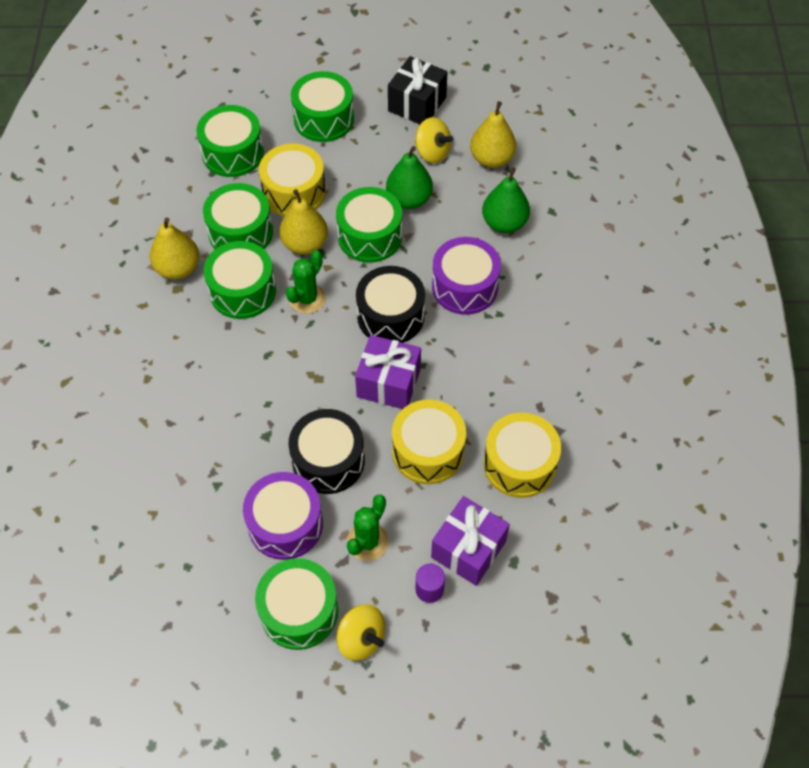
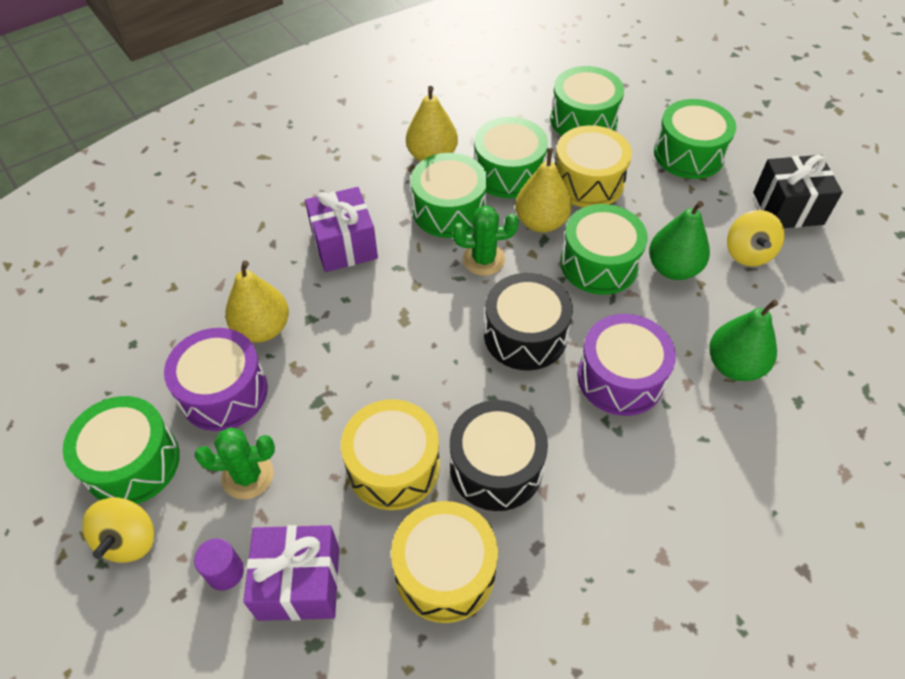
camera: 55 degrees right, 5 degrees down
(328, 460) = (318, 384): black drum -> black drum (496, 467)
(388, 383) = (446, 381): purple gift -> purple gift (344, 245)
(491, 159) = (799, 306): yellow pear -> yellow pear (262, 328)

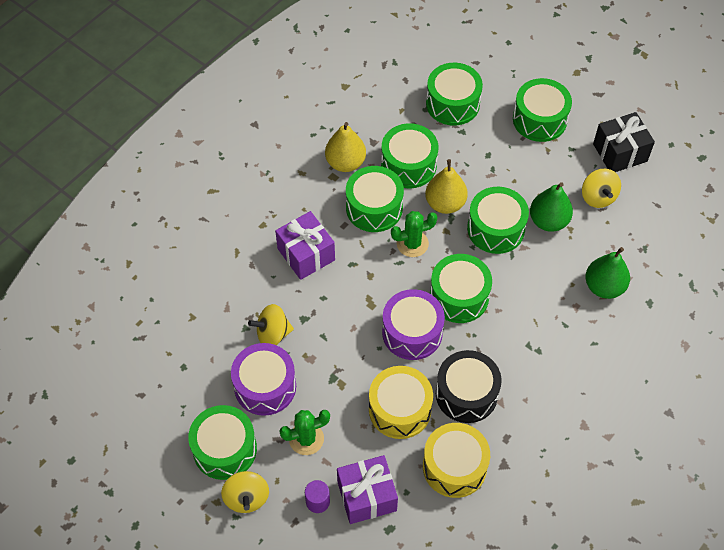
camera: 15 degrees left, 5 degrees up
(262, 328) = (272, 334): yellow pear -> yellow spinning top
(525, 335) = (459, 296): black drum -> green drum
(588, 182) = (470, 160): yellow drum -> none
(620, 378) = (531, 313): purple drum -> purple drum (412, 332)

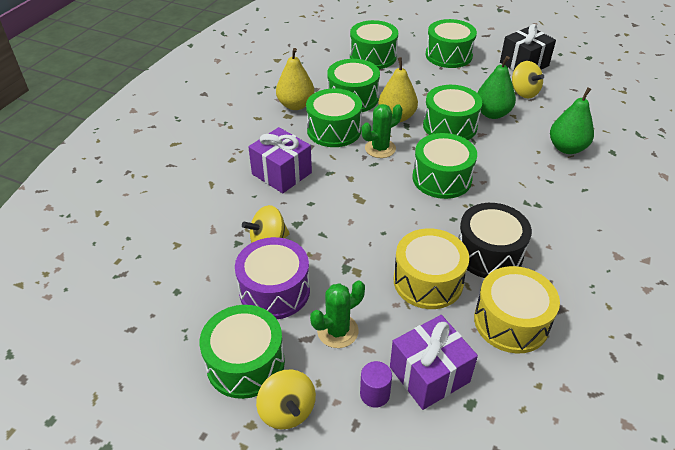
camera: 15 degrees left, 15 degrees down
(412, 332) = (410, 214): purple drum -> none

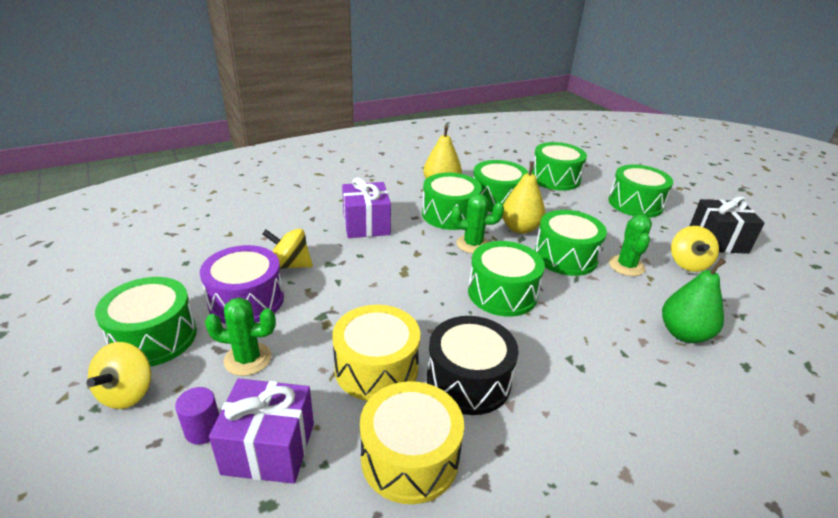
camera: 35 degrees right, 10 degrees down
(492, 113) = (626, 266): green pear -> green cactus

